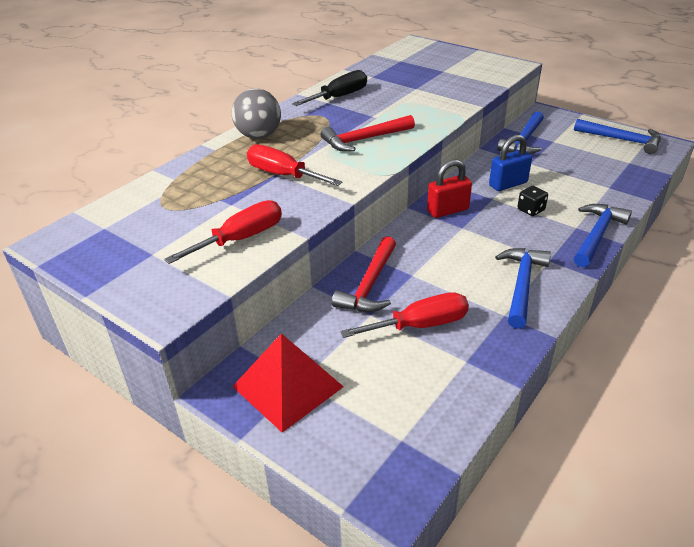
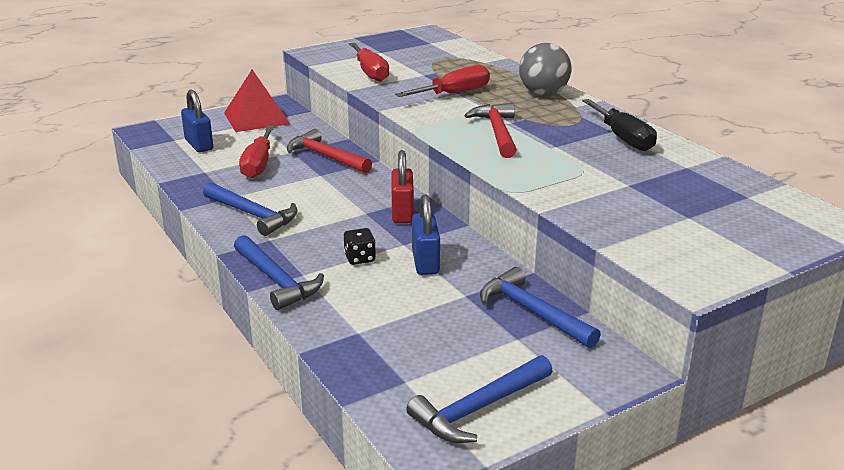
camera: 110 degrees right, 10 degrees down
(402, 403) = (199, 145): none -> blue padlock

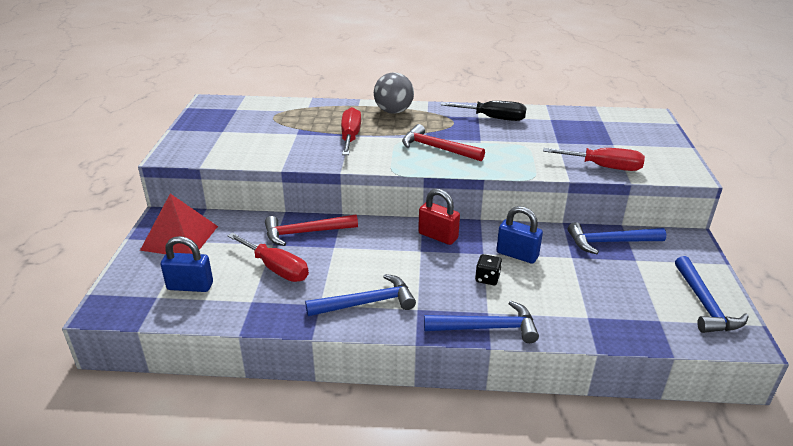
camera: 55 degrees left, 5 degrees up
(370, 73) = (260, 150): red screwdriver -> red screwdriver (603, 167)

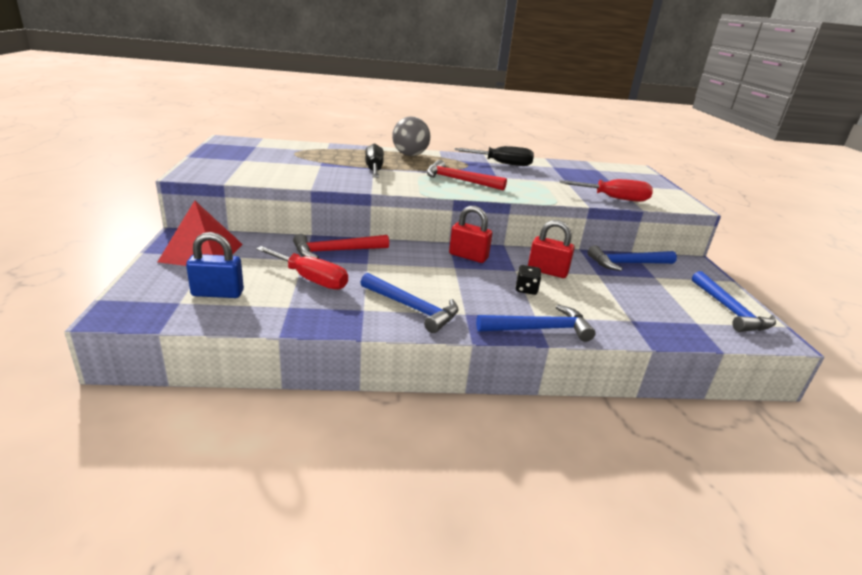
camera: 10 degrees left, 5 degrees down
(350, 137) = (374, 169): red screwdriver -> black screwdriver
(367, 303) = (412, 308): blue hammer -> blue hammer turned 60 degrees clockwise
(517, 254) = (547, 271): blue padlock -> red padlock

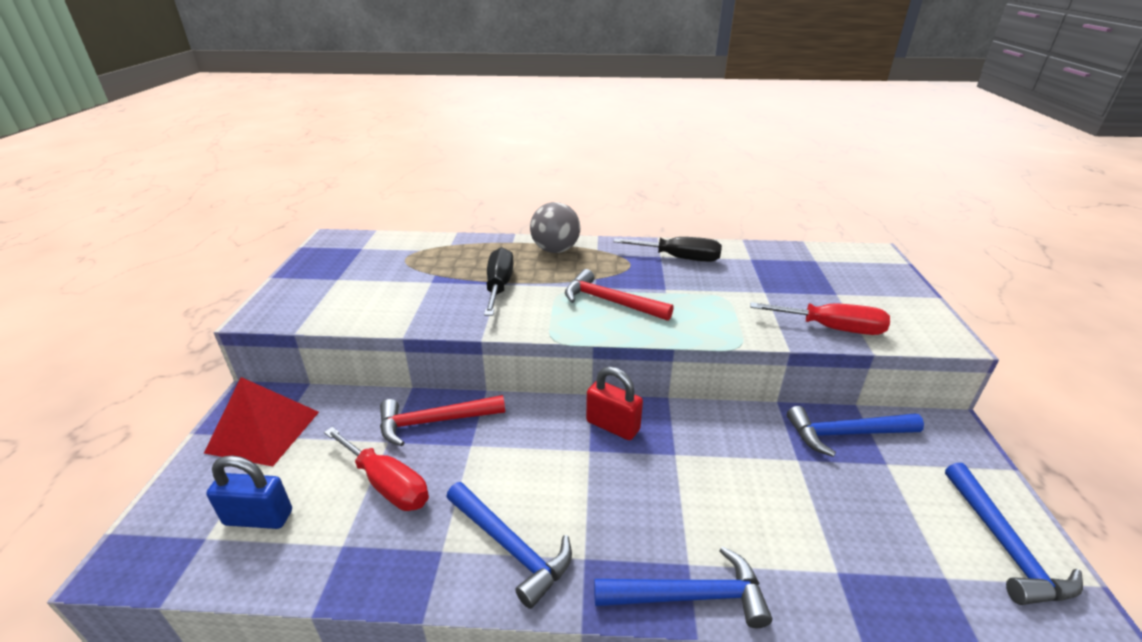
camera: 10 degrees right, 5 degrees up
(526, 289) = (684, 499): black dice -> none
(547, 271) = (722, 456): red padlock -> none

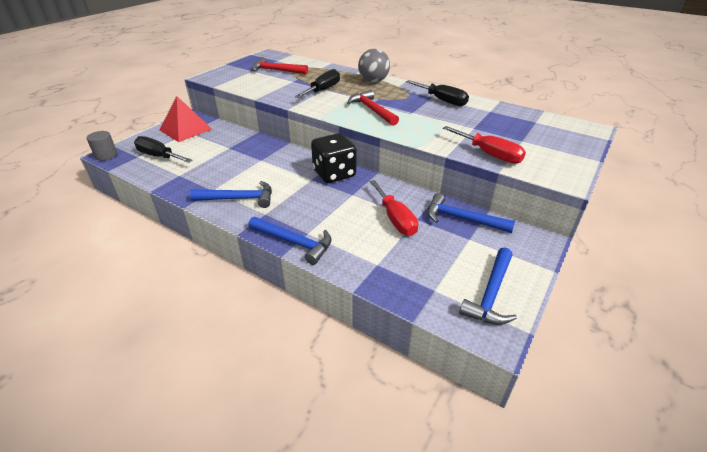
camera: 30 degrees right, 5 degrees up
(121, 566) = (106, 155): none -> grey cylinder
(258, 517) = (159, 156): blue padlock -> black screwdriver
(387, 484) = (213, 162): red screwdriver -> red screwdriver (395, 219)
(434, 422) = (254, 147): red hammer -> red hammer (276, 70)
(510, 547) = (239, 199): blue hammer -> blue hammer turned 75 degrees counterclockwise
(612, 426) = (334, 174): red padlock -> black dice

